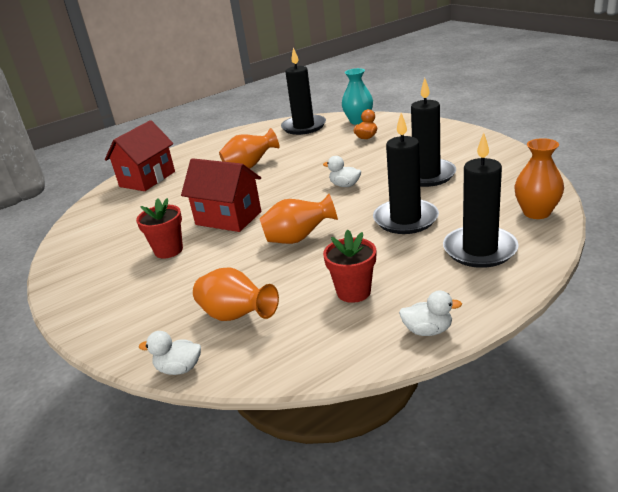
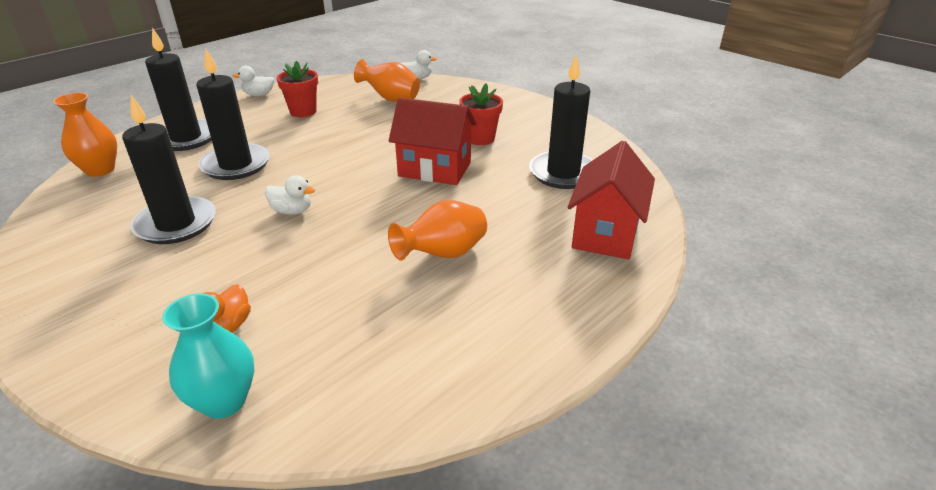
camera: 165 degrees right, 5 degrees up
(298, 238) = (350, 148): orange vase -> none
(304, 127) = (360, 385): black candle -> black candle (563, 173)

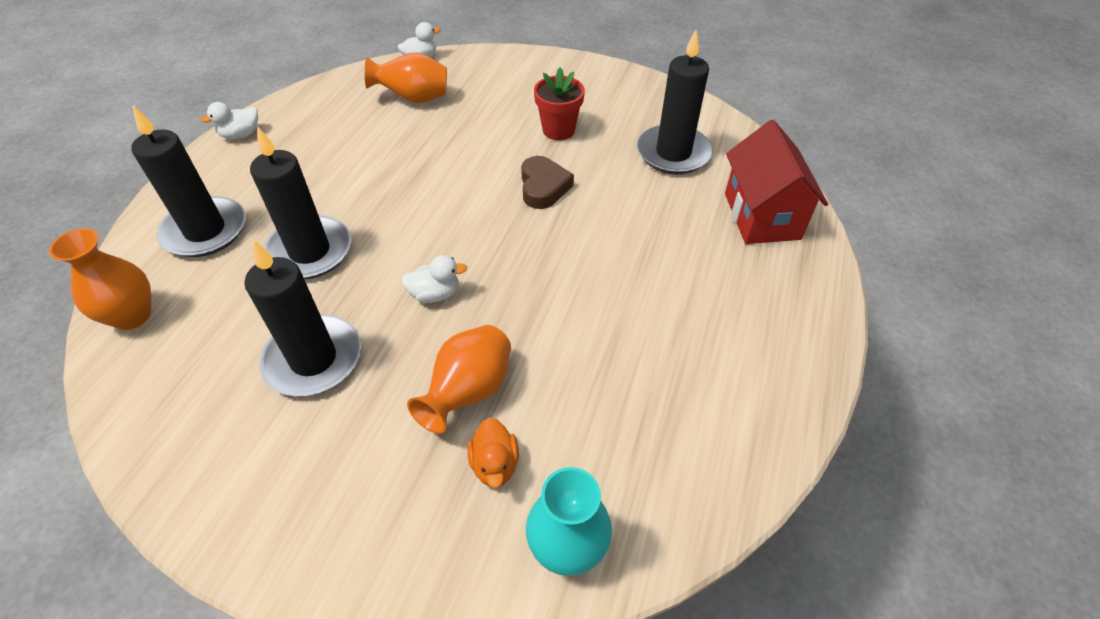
camera: 25 degrees left, 15 degrees up
(303, 111) = (323, 146): red flower pot -> none
(435, 169) = (543, 187): red house -> brown heart
(443, 254) = (636, 293): orange vase -> orange vase (469, 391)

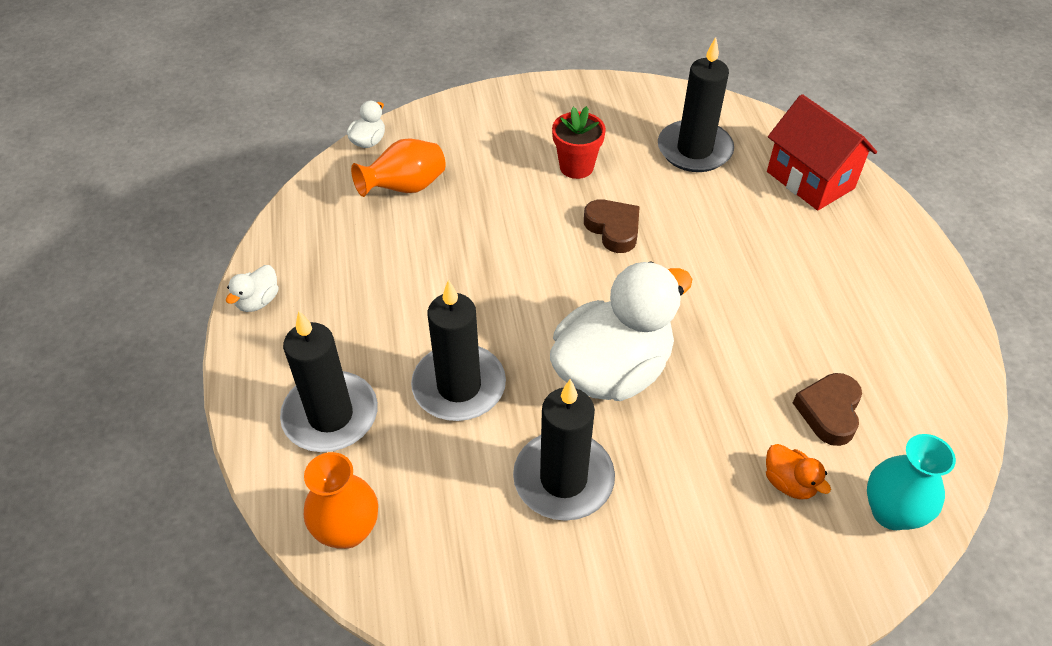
camera: 30 degrees left, 0 degrees up
(435, 294) = (612, 370): white duck -> white duck, size x2.47
(469, 391) = (717, 438): orange vase -> none
(592, 421) = (829, 412): none -> brown heart

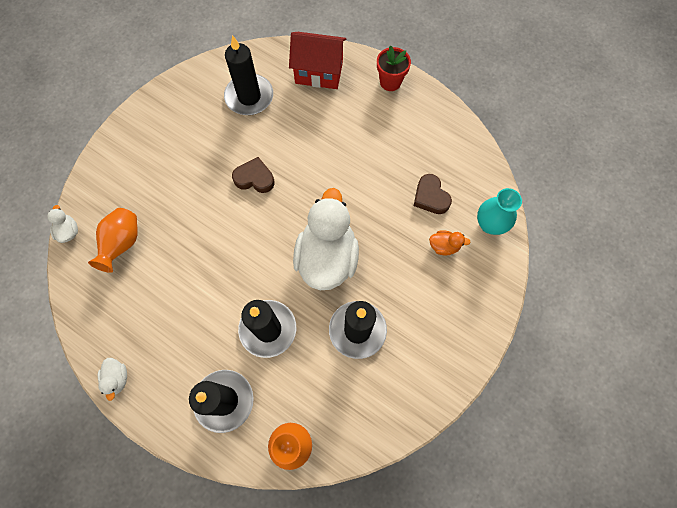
camera: 45 degrees left, 20 degrees up
(576, 167) = (200, 155): red flower pot -> red flower pot (390, 82)

